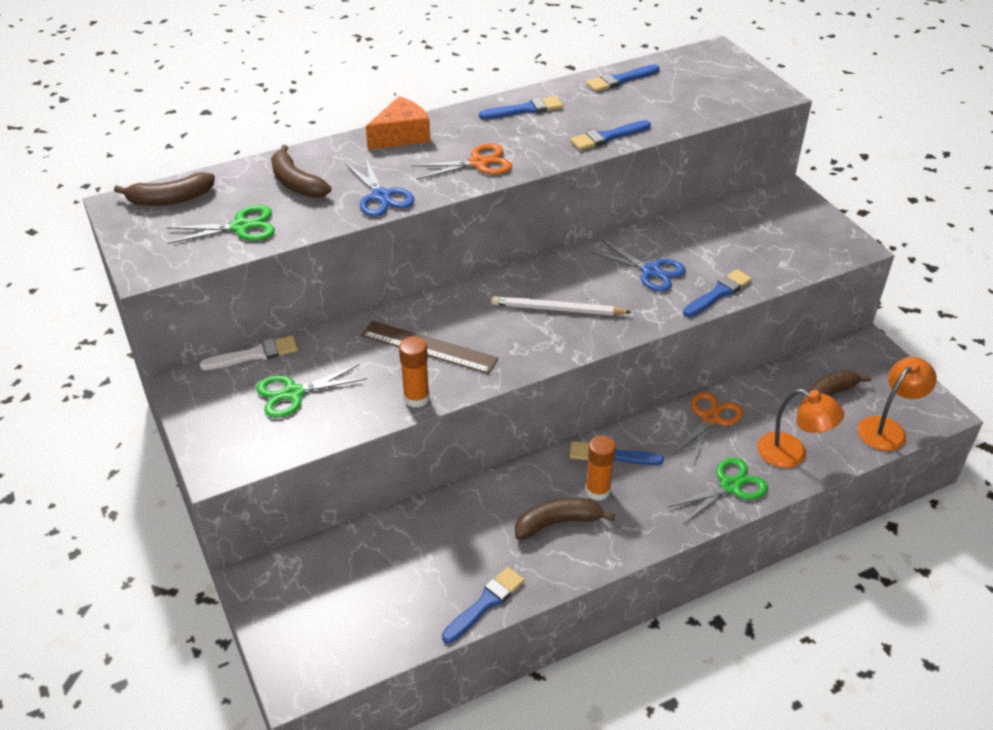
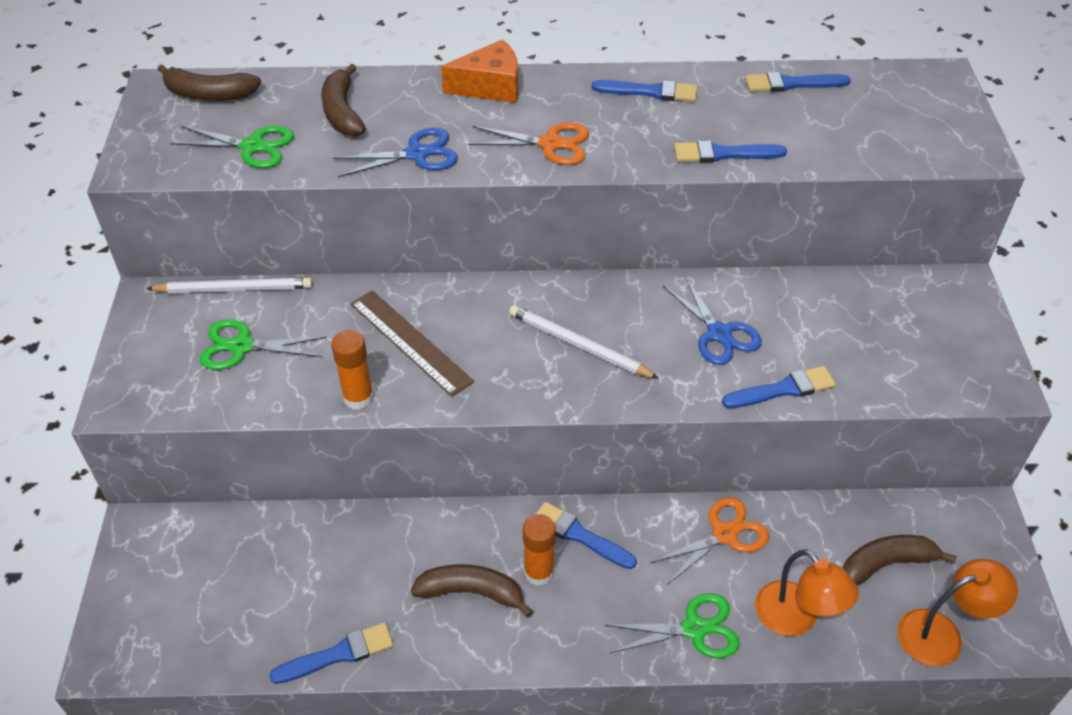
camera: 25 degrees right, 5 degrees up
(254, 354) = (234, 289): white brush -> white pencil
(381, 196) = (417, 154): blue scissors -> blue scissors turned 105 degrees counterclockwise

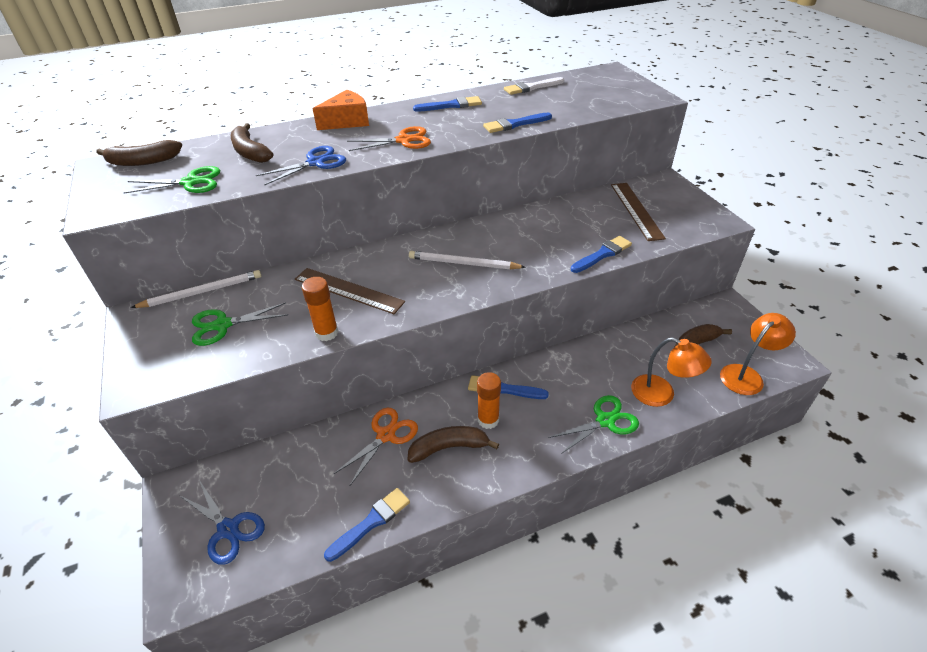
camera: 20 degrees left, 5 degrees down
(719, 334) = (547, 236): blue scissors -> blue scissors (228, 529)
(724, 534) = (592, 360): orange scissors -> orange scissors (386, 435)
(791, 84) = (532, 87): blue brush -> white brush
(880, 328) = (636, 210): none -> brown ruler

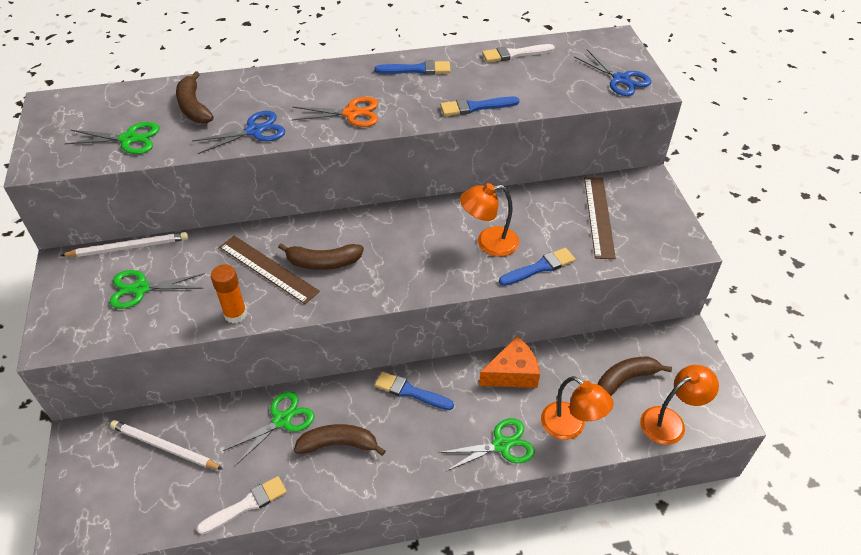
camera: 10 degrees right, 5 degrees up
(143, 161) = (89, 104): brown banana -> brown banana (323, 262)
(228, 529) = (118, 486): blue scissors -> blue scissors (621, 79)
(347, 121) = (301, 77): orange cheese -> orange cheese (512, 373)
(371, 522) = (246, 504): blue brush -> white brush
(386, 435) = (282, 420): orange scissors -> green scissors
(463, 263) = (391, 255): white pencil -> white pencil (164, 447)
(488, 420) = (385, 422): orange glue stick -> none
(549, 242) = (488, 243): none -> orange lamp

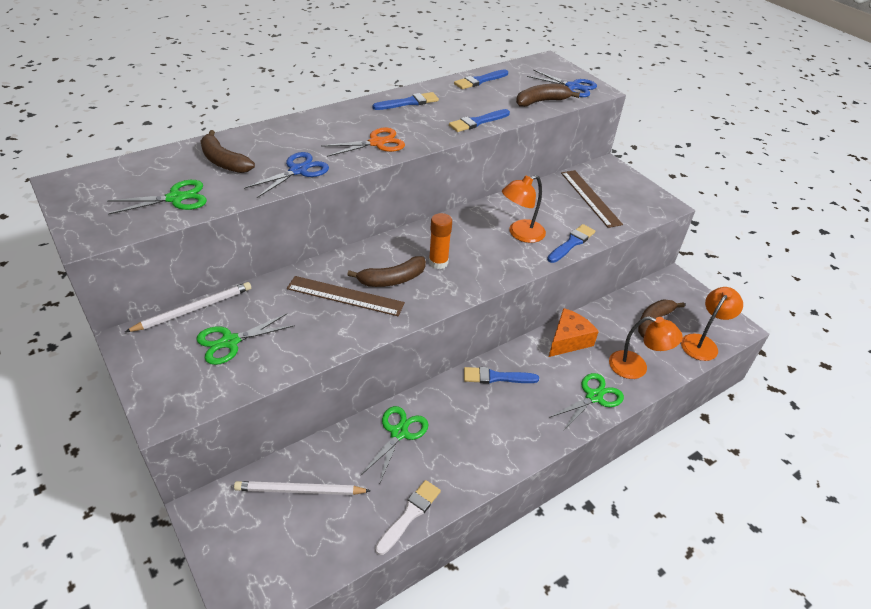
camera: 25 degrees left, 5 degrees down
(235, 314) = (339, 340): orange glue stick -> orange glue stick (438, 262)
(338, 444) = (461, 437): brown banana -> brown banana (541, 101)
(514, 54) = (479, 81): white brush -> blue brush

